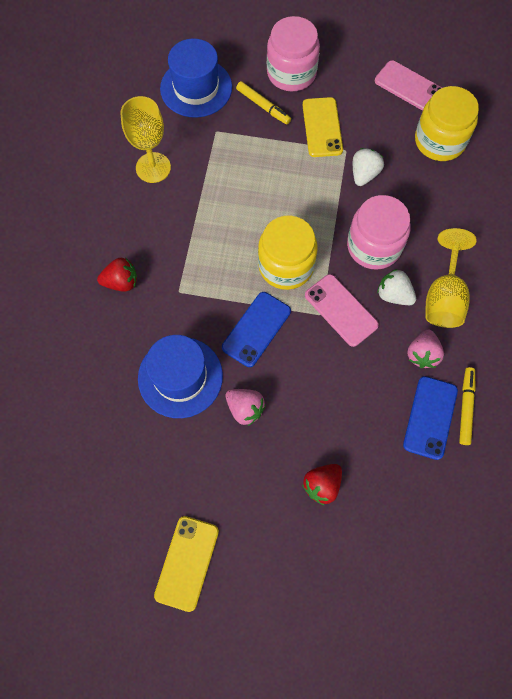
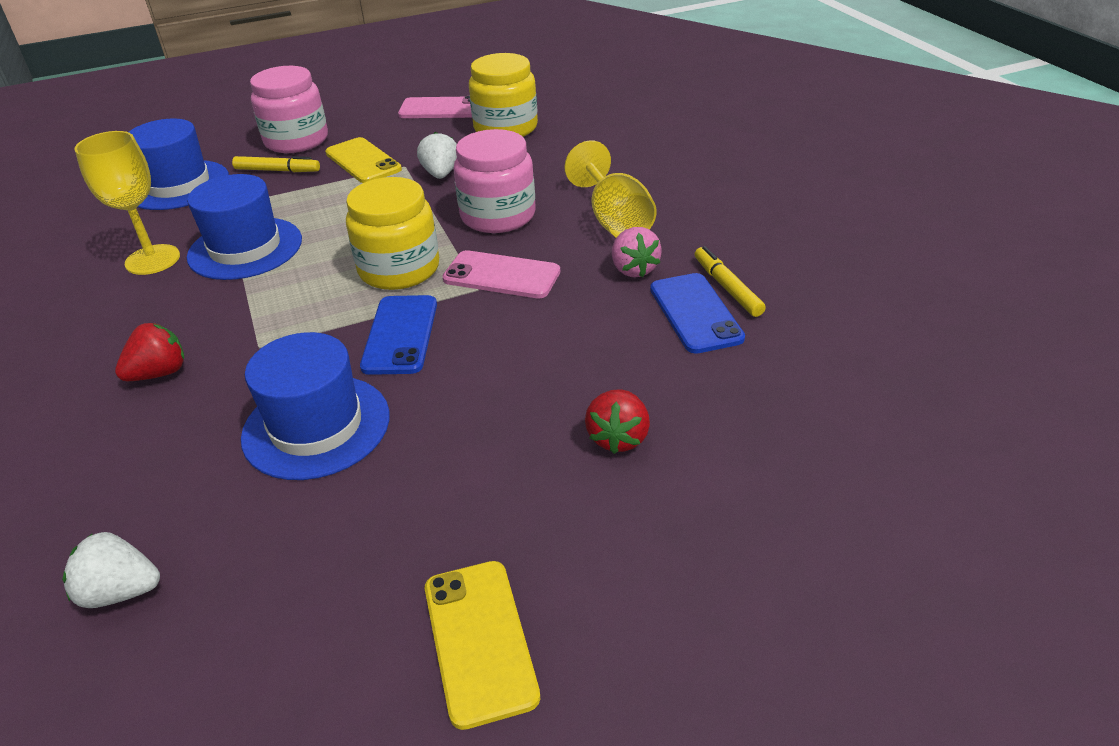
camera: 30 degrees left, 30 degrees down
(208, 188) = (245, 248): none -> blue hat
(245, 409) = (442, 414): pink strawberry -> none
(394, 295) = (555, 240): white strawberry -> white strawberry (121, 591)

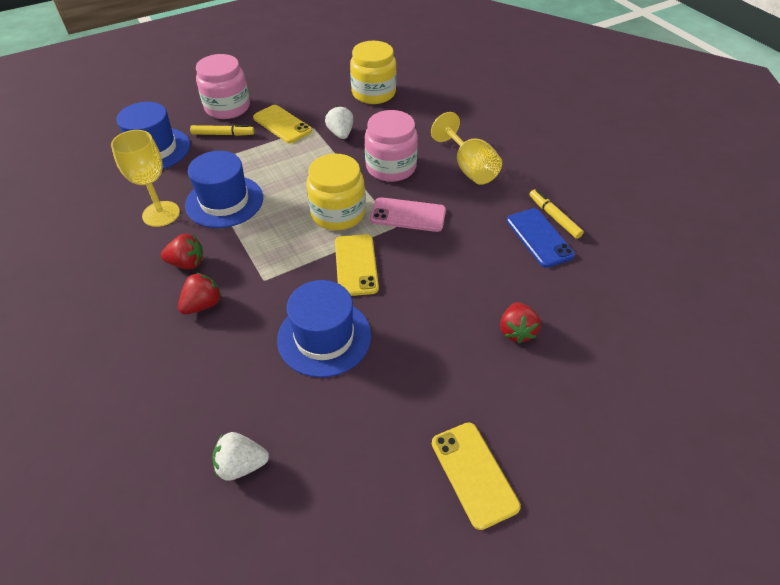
camera: 10 degrees left, 10 degrees up
(161, 320) = (187, 263): none -> red strawberry
(400, 335) = (356, 265): blue phone -> yellow phone
(441, 109) = (322, 77): pink phone -> none
(634, 269) = (492, 206): pink strawberry -> none

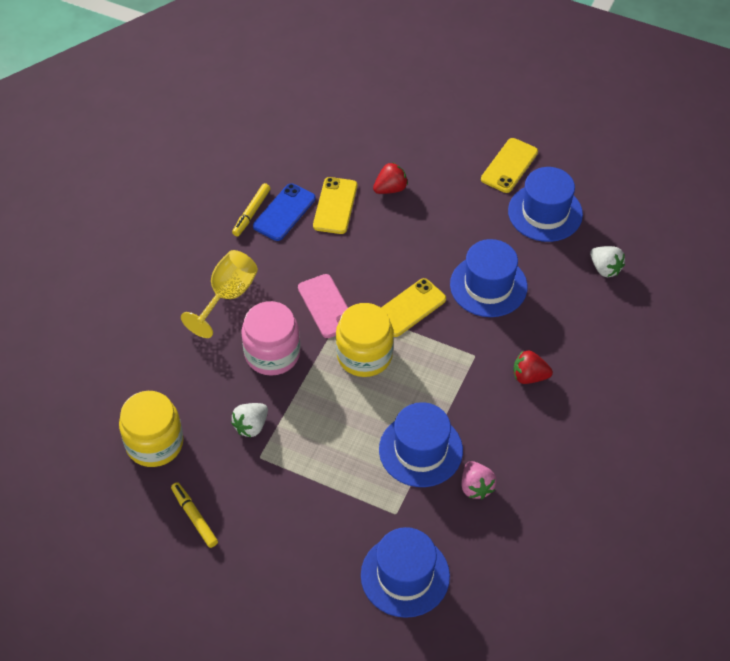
camera: 125 degrees left, 5 degrees up
(161, 214) = (476, 487): yellow goblet -> pink strawberry
(187, 263) = (505, 419): red strawberry -> none
(222, 134) = (333, 532): yellow marker -> yellow marker (194, 517)
(227, 107) = (285, 567): pink jar -> none
(282, 124) = (275, 489): yellow phone -> yellow phone (335, 206)
(371, 460) = (545, 212): none -> blue hat

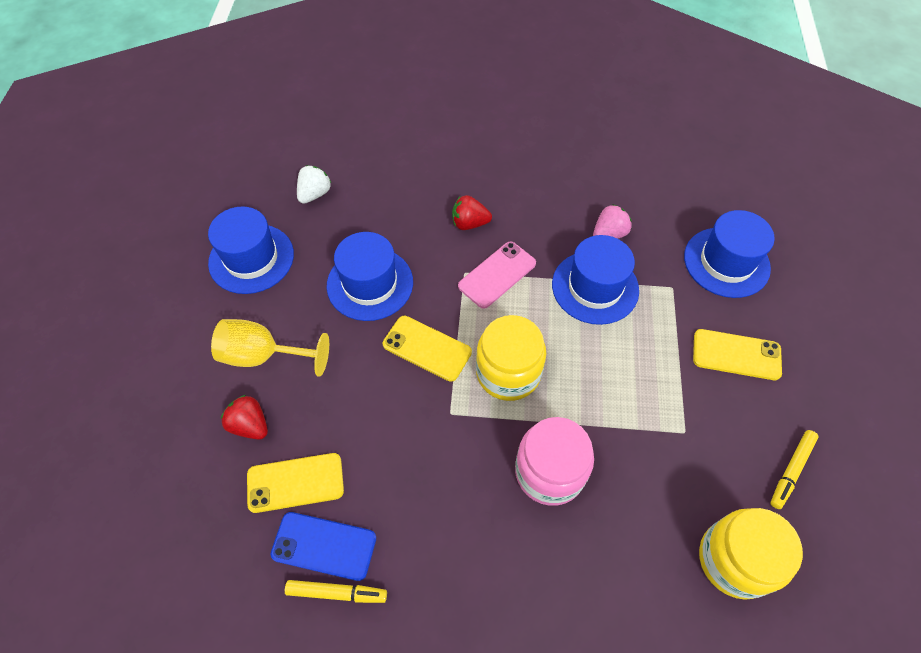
camera: 110 degrees left, 5 degrees up
(227, 296) = (488, 564): yellow goblet -> yellow goblet (263, 355)
(251, 426) = (653, 456): white strawberry -> none
(326, 306) = (457, 436): pink phone -> pink phone (497, 275)
(509, 166) = (185, 308): yellow phone -> yellow phone (736, 354)
(529, 376) = (469, 223): red strawberry -> red strawberry turned 105 degrees clockwise

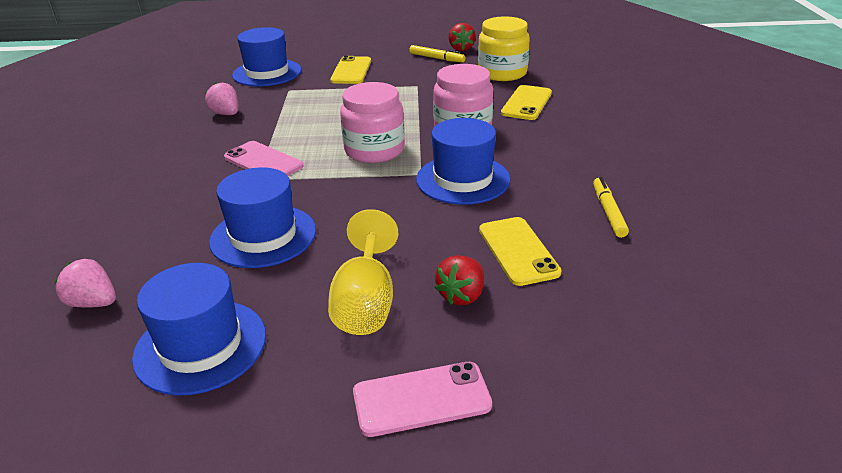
camera: 95 degrees left, 25 degrees down
(157, 385) = (421, 399): none -> pink phone
(315, 194) = (93, 303): white strawberry -> pink strawberry
(324, 546) = (572, 224): blue phone -> none
(427, 348) = (350, 192): yellow phone -> yellow phone (527, 103)
(469, 223) = (190, 181): red strawberry -> red strawberry (461, 48)
(508, 372) = (374, 150): yellow jar -> pink jar
(595, 287) = (284, 118): blue hat -> blue hat (463, 179)

